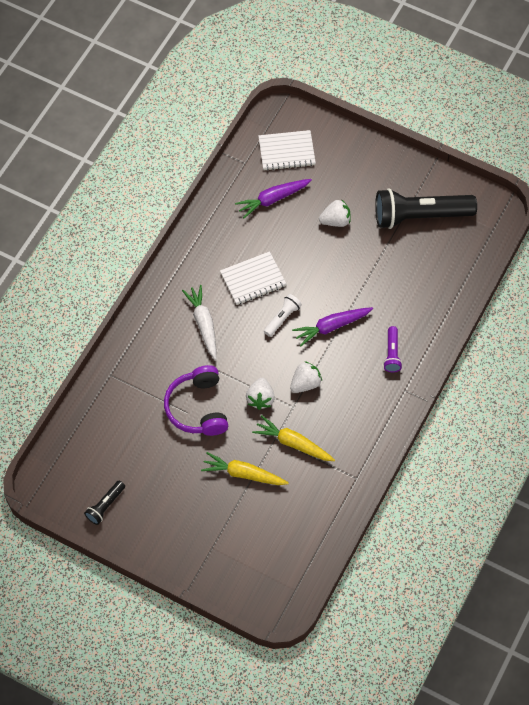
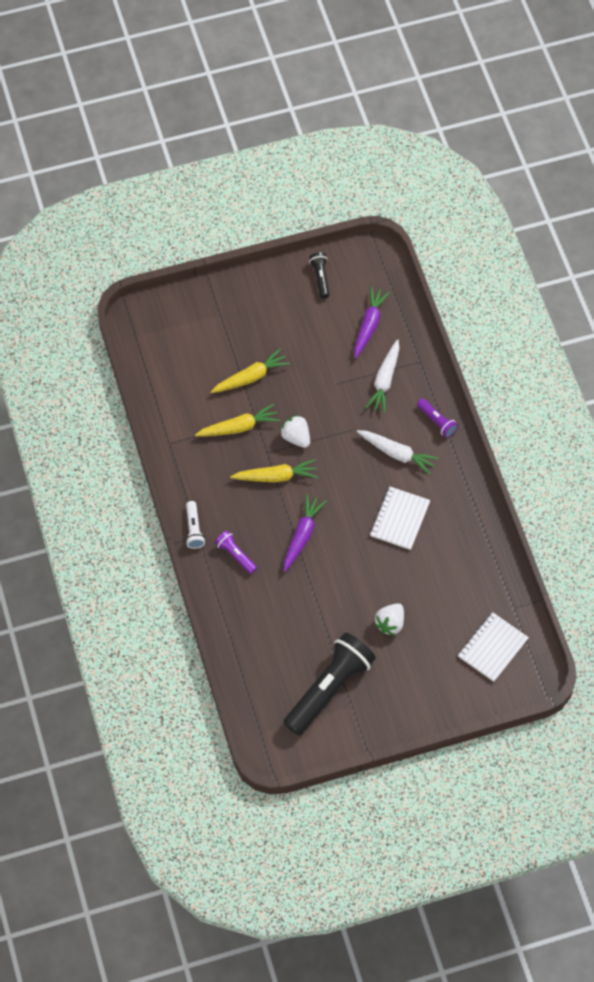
camera: 135 degrees right, 0 degrees up
(150, 321) = (437, 421): none -> purple flashlight
(151, 383) = (385, 380): none -> white carrot
(198, 408) = (332, 393): purple headphones -> none
(273, 199) = (457, 597): purple carrot -> purple carrot (369, 325)
(282, 318) = (345, 509): white flashlight -> white flashlight (194, 529)
(305, 383) = (276, 476): white strawberry -> yellow carrot

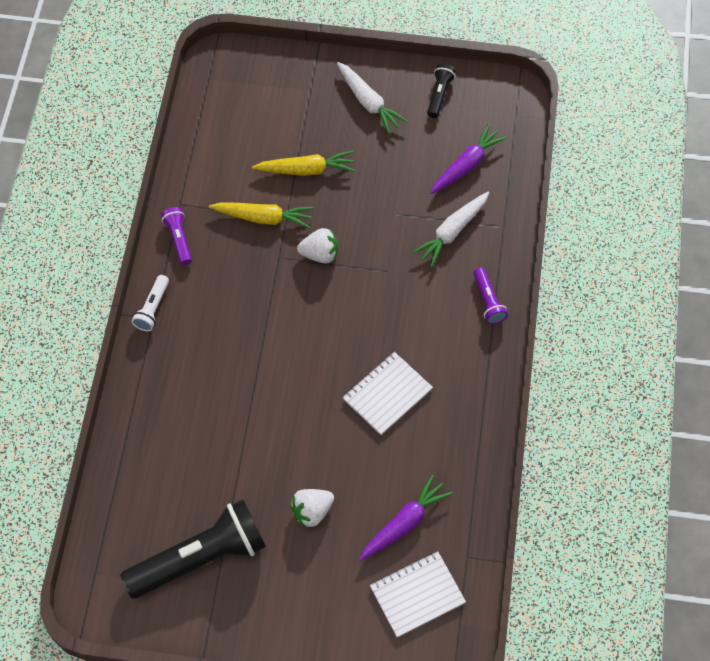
camera: 25 degrees right, 0 degrees up
(236, 555) = (182, 356): purple flashlight -> purple flashlight (179, 239)
(276, 476) = (274, 288): yellow carrot -> none
(296, 437) = (320, 254): white strawberry -> white strawberry turned 105 degrees clockwise
(302, 535) = (267, 366): purple carrot -> purple carrot (404, 523)
(397, 453) = (423, 318): white carrot -> white carrot (368, 102)

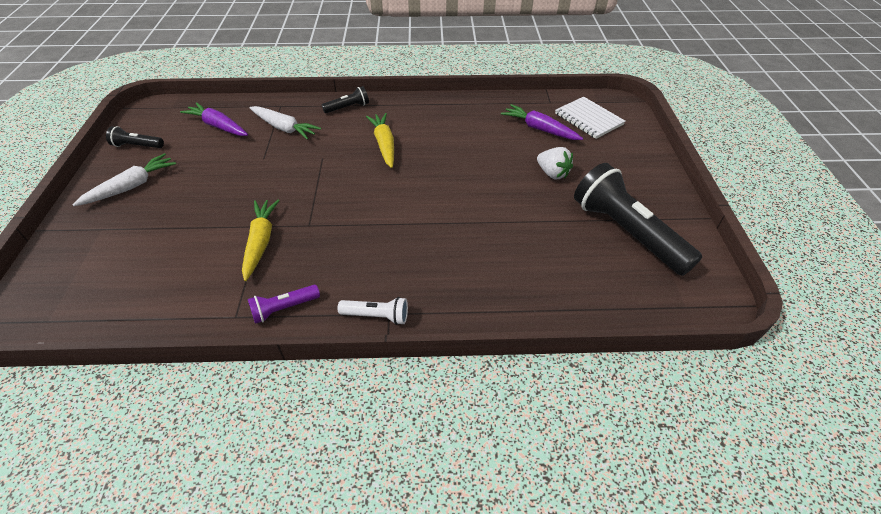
camera: 100 degrees left, 15 degrees down
(306, 170) = (205, 219): yellow carrot -> yellow carrot (384, 145)
(320, 254) = (305, 198): white strawberry -> none
(387, 394) = (438, 146): white notebook -> none
(488, 301) = (348, 107): purple flashlight -> black flashlight

